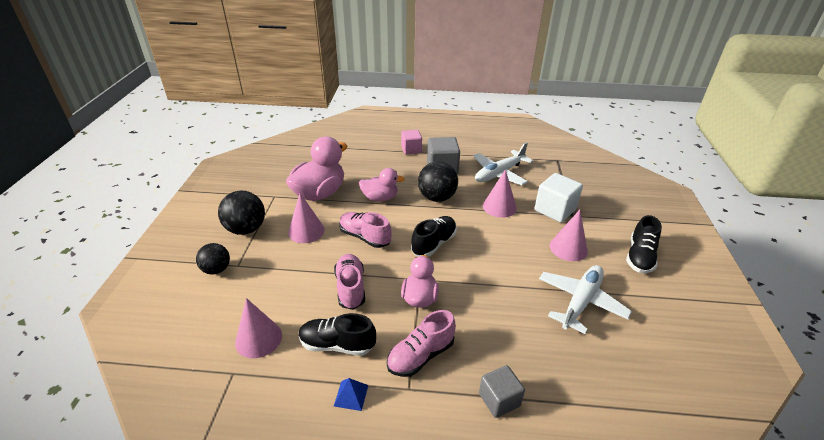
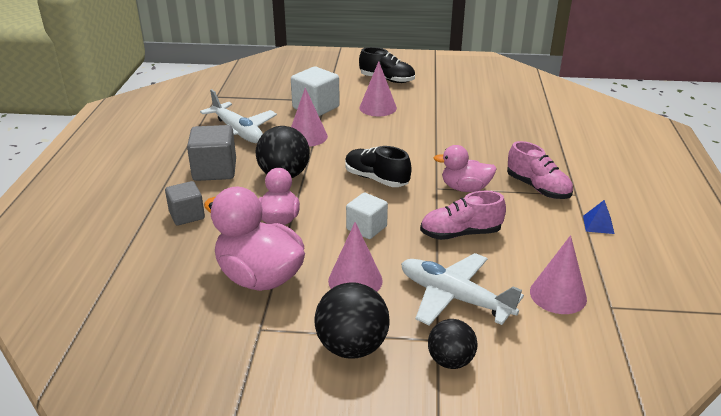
camera: 90 degrees left, 5 degrees down
(337, 345) = (544, 237): black shoe -> none
(365, 237) = (366, 228): pink shoe -> white cube
(411, 149) = (152, 195): pink cube -> none
(499, 400) = (566, 153): grey cube -> grey cube (187, 215)
(580, 302) = (449, 110): white plane -> white plane (454, 297)

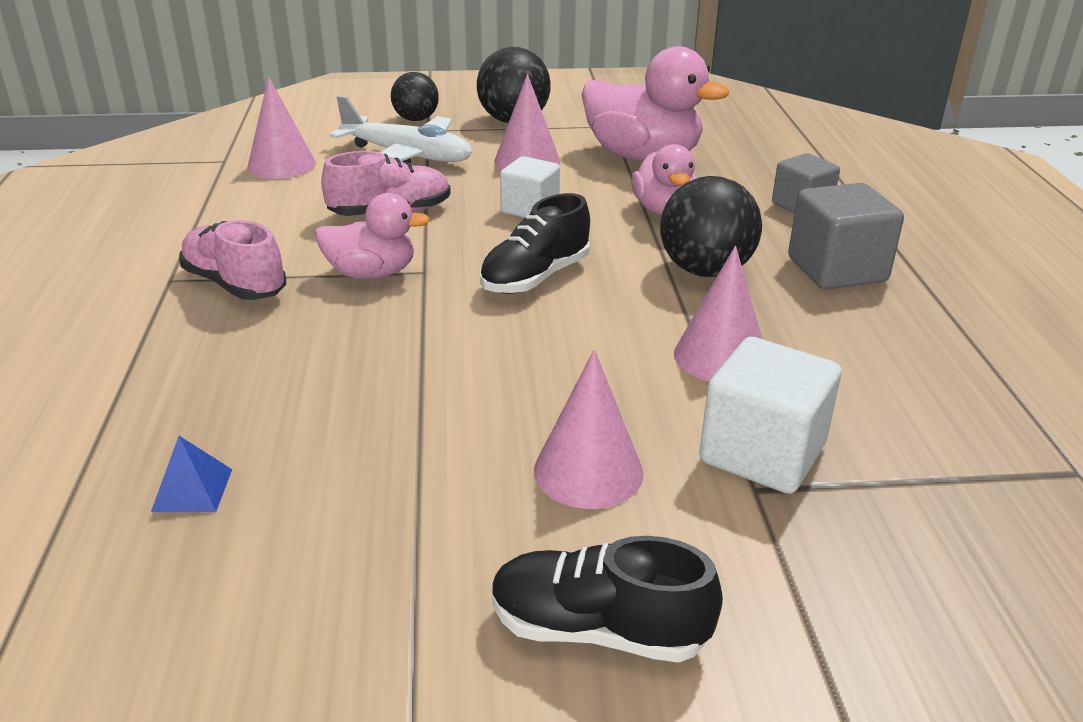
camera: 170 degrees right, 0 degrees up
(238, 132) = (884, 354): white plane -> none
(376, 179) = (535, 277): black shoe -> black shoe turned 105 degrees clockwise
(598, 224) = (168, 237): blue pyramid -> blue pyramid (192, 490)

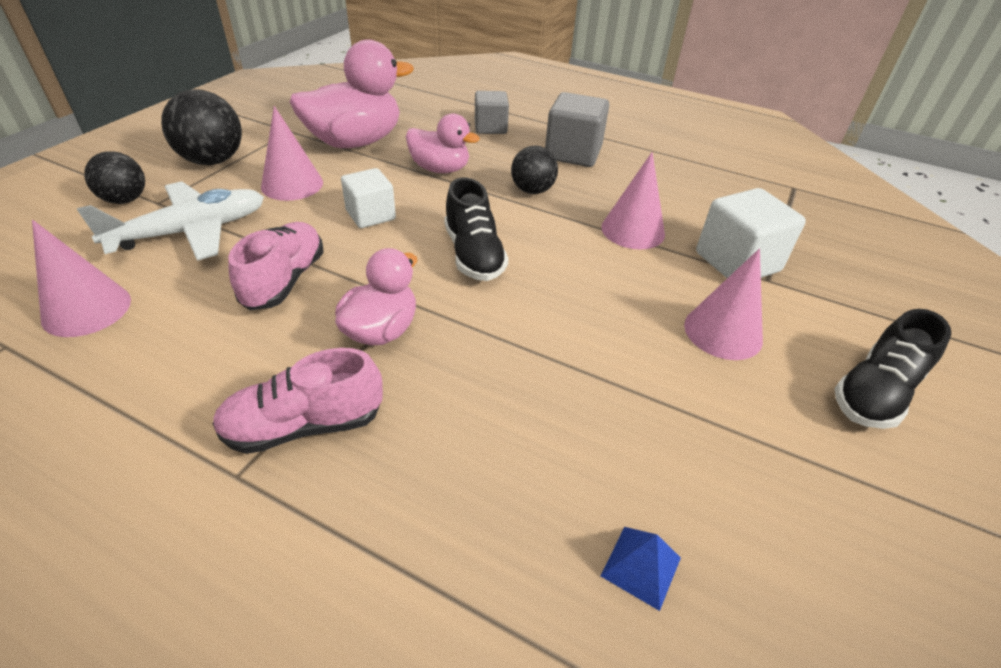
camera: 60 degrees left, 10 degrees up
(705, 271) = (532, 190): black ball -> black ball, size x0.65

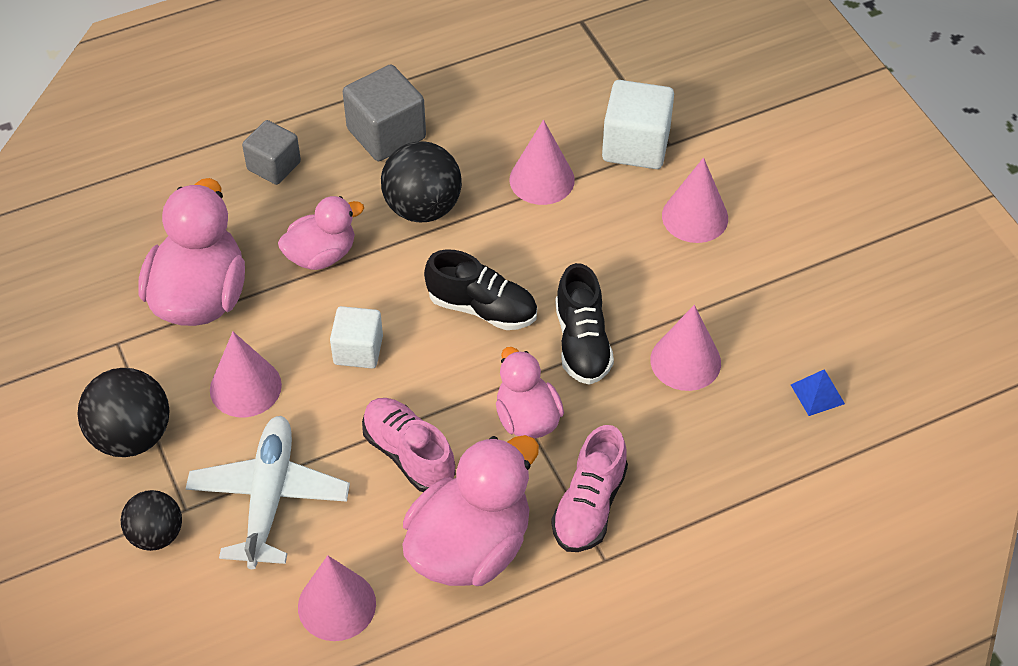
camera: 50 degrees left, 10 degrees up
(198, 361) = (470, 547): none -> pink duck
(532, 190) = (423, 208): black ball -> black ball, size x1.54
(556, 410) = (685, 361): none -> pink cone
(874, 393) = (805, 184): black shoe -> black shoe (582, 342)

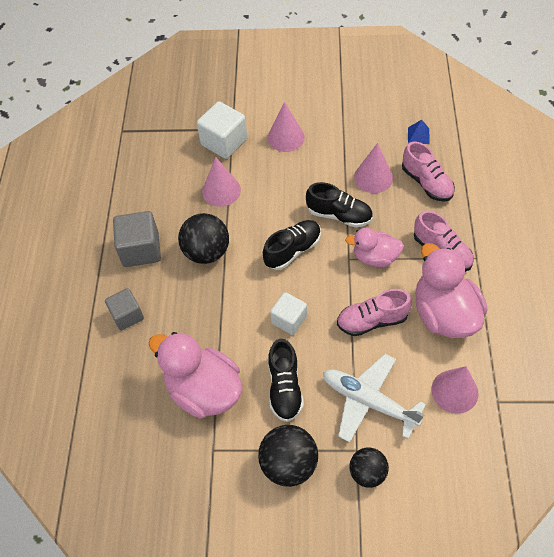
camera: 60 degrees left, 5 degrees up
(245, 387) = (285, 387): pink cone -> black shoe
(321, 255) = (210, 314): pink duck -> none
(720, 439) = (426, 183): none -> pink shoe

